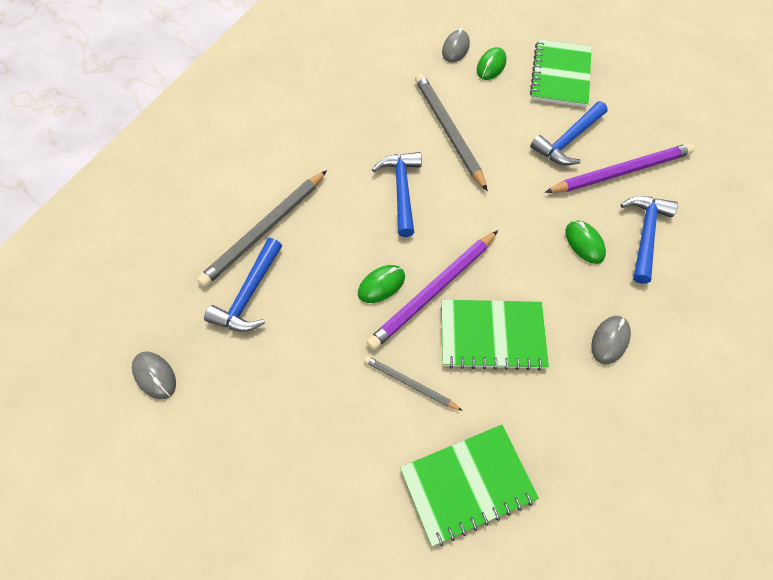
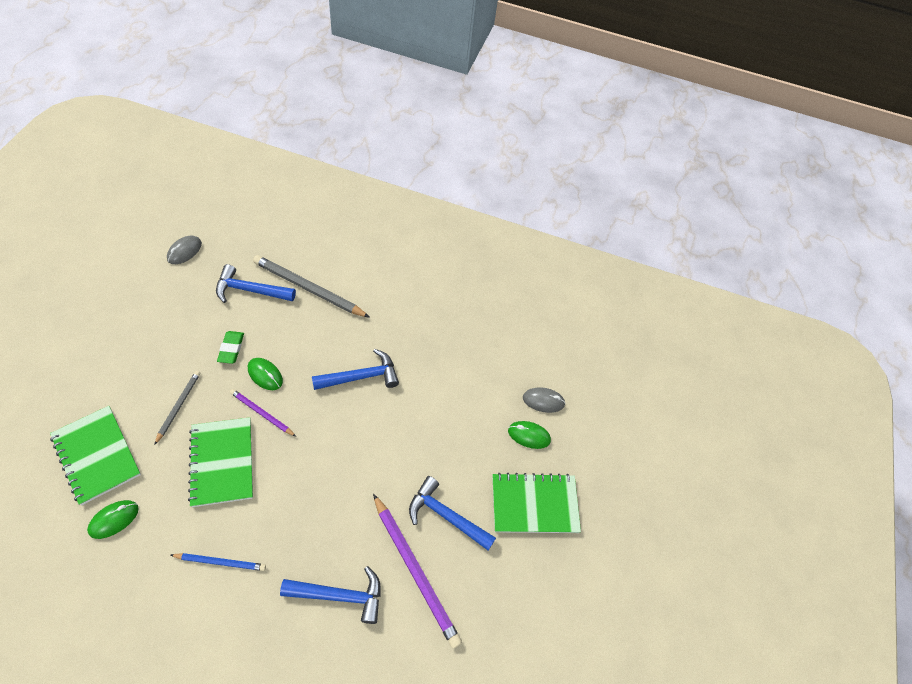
camera: 70 degrees right, 5 degrees down
(336, 320) = (231, 349): none -> green eraser
(433, 291) = (262, 413): purple pencil -> purple pencil, size x0.55
(448, 131) = (435, 406): grey pencil -> none
(584, 243) = (323, 536): green mouse -> green mouse (114, 520)
(610, 340) = (220, 562): grey mouse -> blue pencil

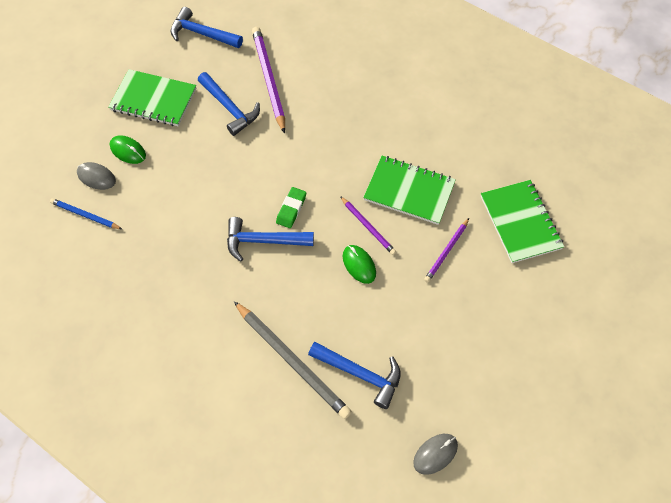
camera: 155 degrees left, 5 degrees up
(114, 520) = (501, 167): green mouse -> none
(178, 406) = (446, 251): grey pencil -> purple pencil
(220, 562) = (416, 118): blue pencil -> blue pencil (85, 215)
(222, 462) = (409, 191): green notebook -> green notebook turned 75 degrees counterclockwise
(231, 349) = (390, 302): green eraser -> green eraser (291, 209)
(339, 595) = (330, 78): blue hammer -> blue hammer (202, 34)

